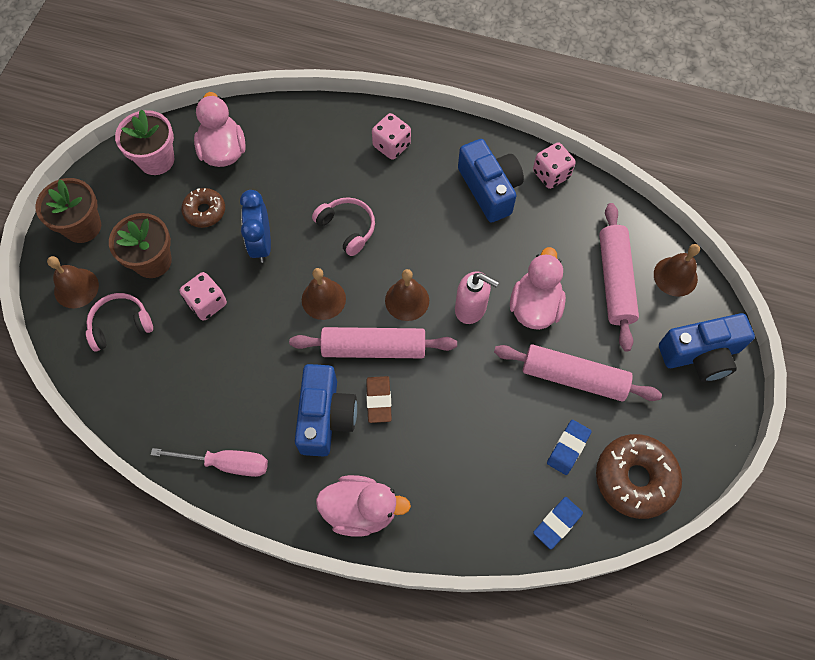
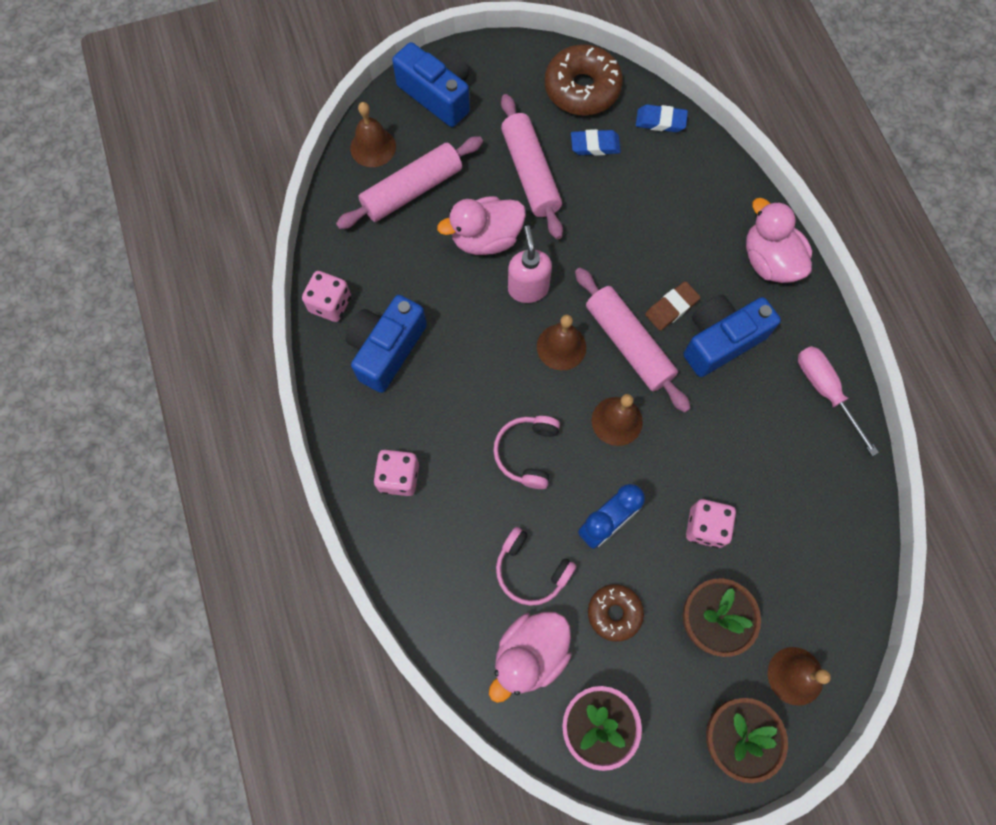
camera: 125 degrees left, 5 degrees up
(120, 325) = (792, 593): pink headphones -> pink headphones (531, 570)

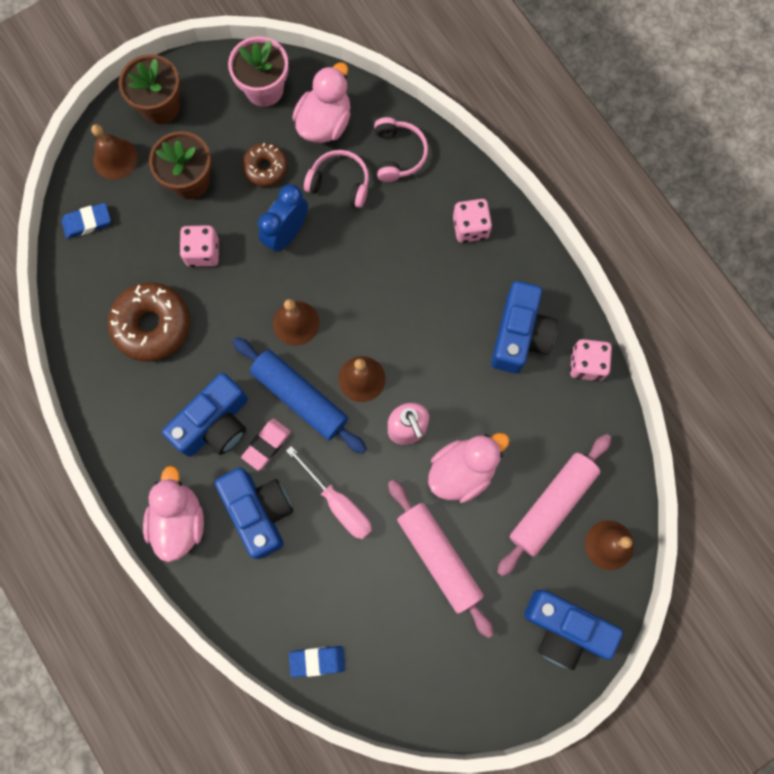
camera: 165 degrees right, 5 degrees up
(527, 453) = (367, 275): pink headphones -> pink headphones (398, 154)
(582, 89) = (411, 680): brown donut -> brown donut (152, 325)
(595, 145) = (380, 610): blue eraser -> blue eraser (87, 222)
(628, 344) = (300, 398): pink rolling pin -> blue rolling pin
(671, 308) = (266, 445): brown eraser -> pink eraser
(690, 250) = (259, 511): none -> blue camera
(769, 261) = (179, 520): pink duck -> pink duck turned 135 degrees counterclockwise
(825, 391) = (112, 398): pink screwdriver -> pink screwdriver (338, 503)

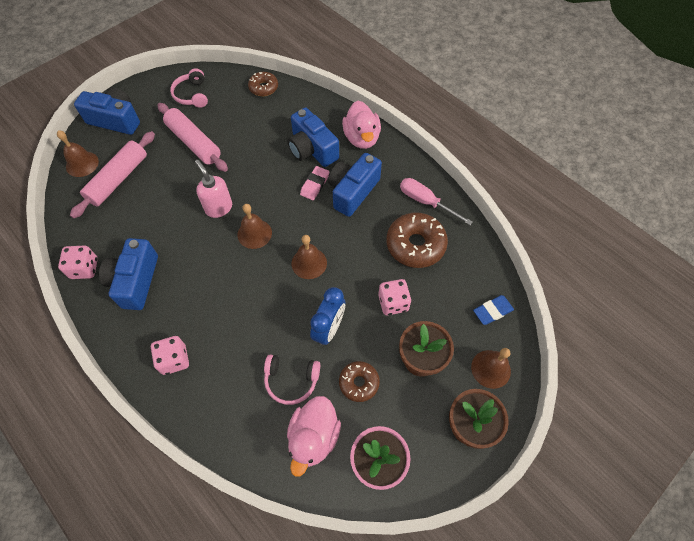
camera: 170 degrees right, 15 degrees down
(300, 398) = (297, 215): blue rolling pin -> none
(317, 661) = (263, 88): blue eraser -> brown donut
(338, 503) = (261, 160): pink screwdriver -> pink screwdriver (426, 202)
(398, 154) = (242, 417): pink headphones -> pink headphones (192, 95)
(462, 471) = (179, 189): pink duck -> none

